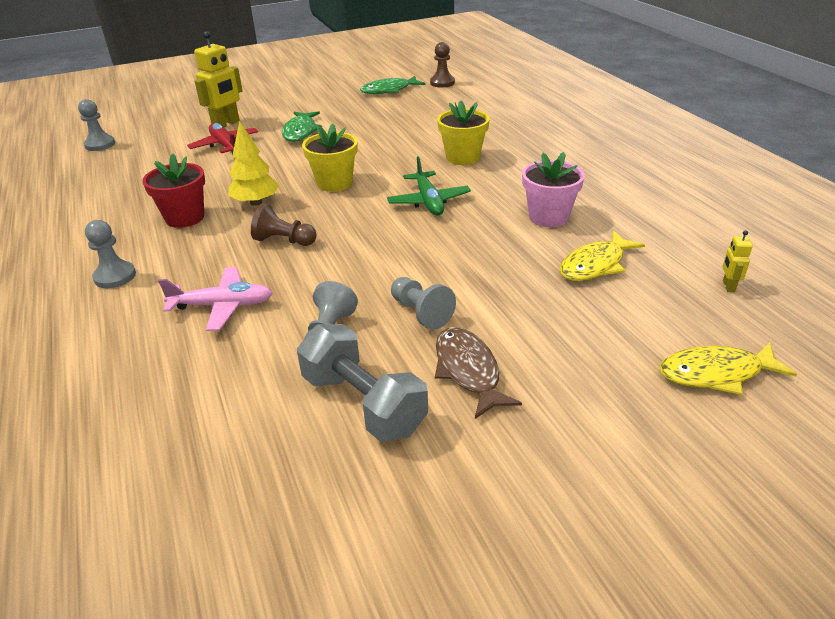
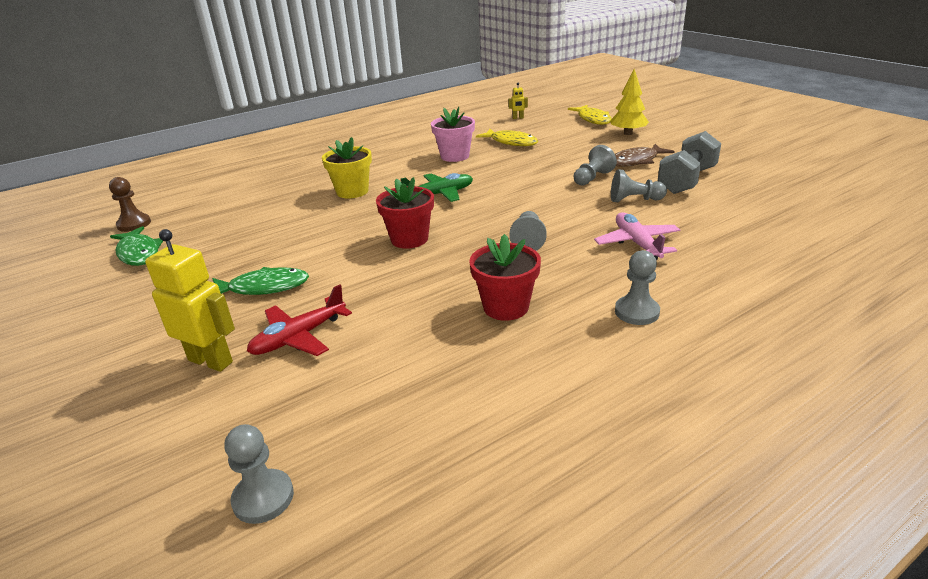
camera: 100 degrees left, 5 degrees down
(256, 202) = (460, 272): yellow tree -> yellow tree (628, 133)
(284, 241) = (528, 240): brown pawn -> grey pawn
(334, 183) = (409, 239): yellow flower pot -> red flower pot

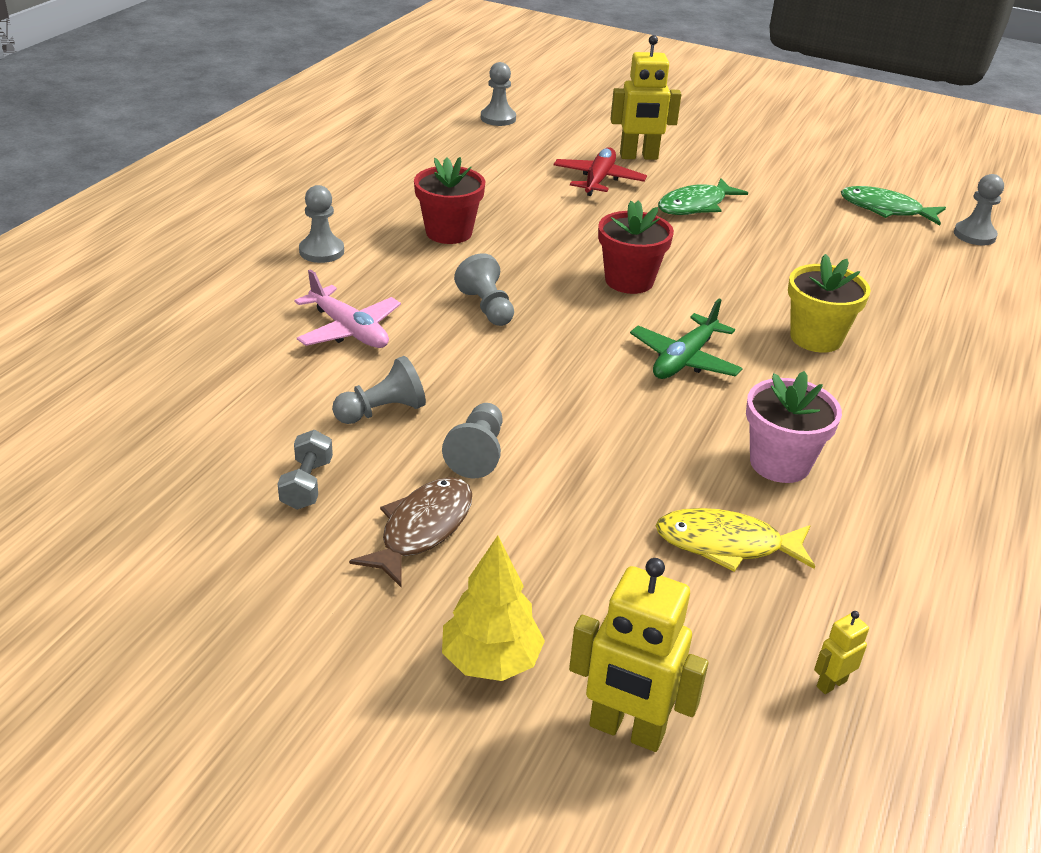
camera: 145 degrees right, 5 degrees up
(134, 224) = (974, 235): brown pawn -> grey pawn
(593, 119) = (626, 730): yellow fish -> yellow robot
(687, 180) = (307, 484): grey dumbbell -> grey dumbbell, size x0.53

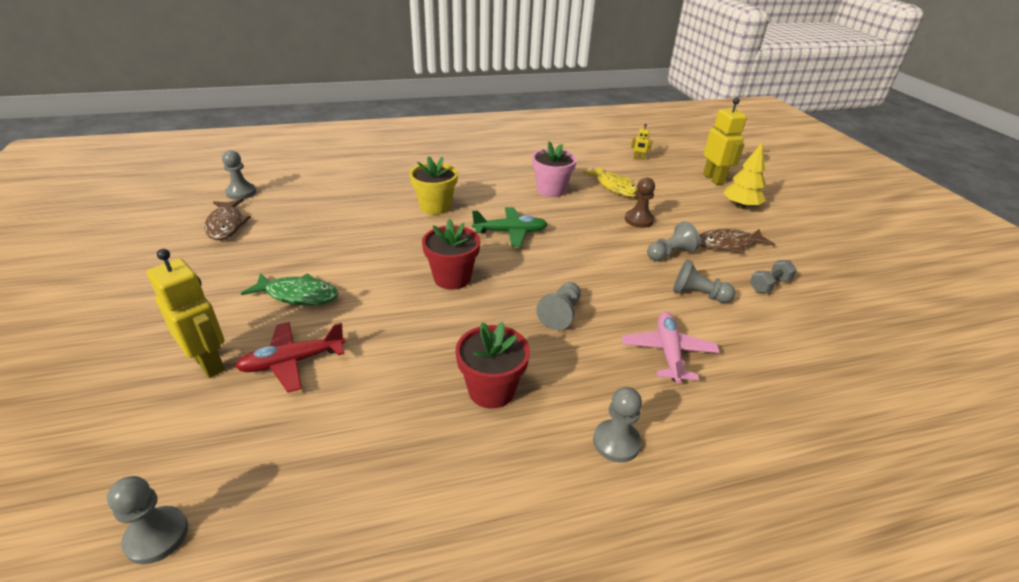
camera: 130 degrees left, 0 degrees up
(591, 490) = (639, 220): none -> brown pawn
(885, 209) = (226, 225): green fish -> brown fish

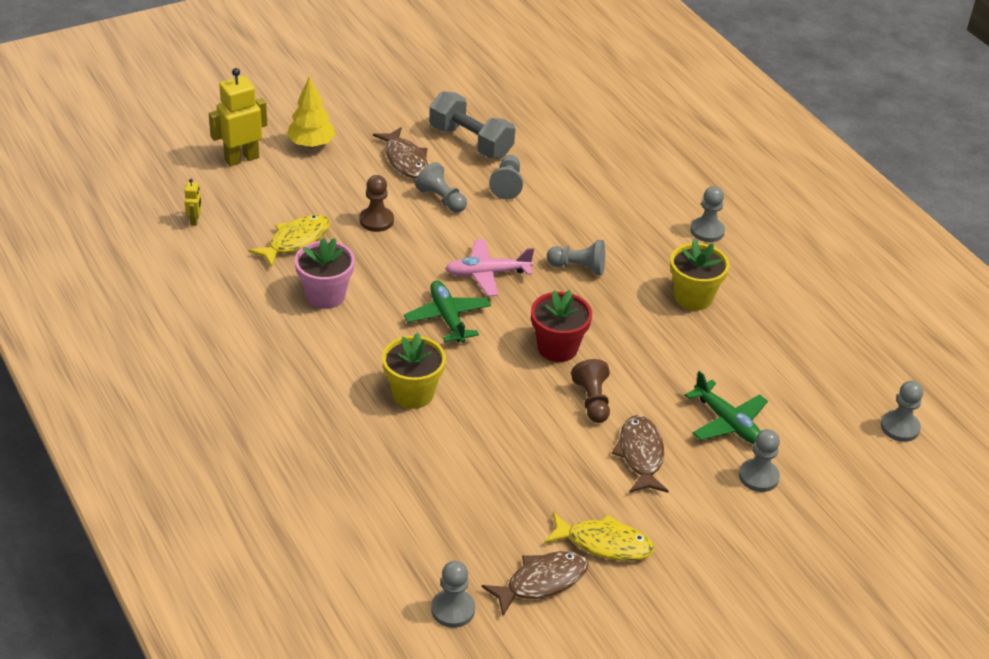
camera: 105 degrees left, 5 degrees up
(209, 363) = (758, 477): yellow robot -> grey pawn
(229, 256) = (604, 543): none -> yellow fish
(292, 362) = (727, 422): red plane -> green plane
(298, 295) = (641, 455): green fish -> brown fish
(377, 283) = (592, 401): none -> brown pawn
(491, 390) = (693, 297): red flower pot -> yellow flower pot
(668, 352) = (598, 205): pink plane -> pink plane (487, 274)
(769, 285) = (471, 142): grey dumbbell -> grey dumbbell, size x1.89

